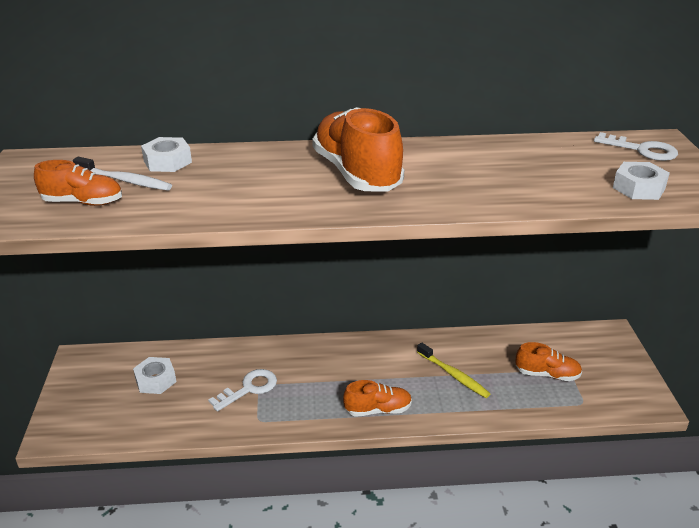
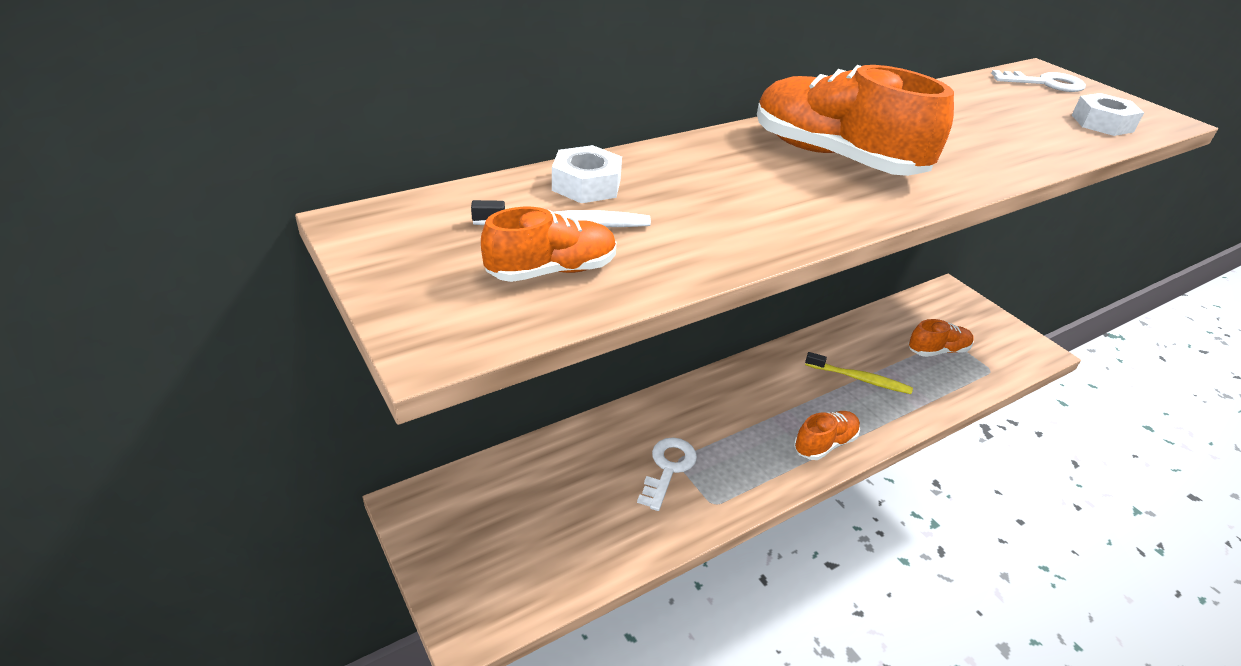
camera: 30 degrees left, 5 degrees up
(155, 380) = (545, 498): white nut -> none

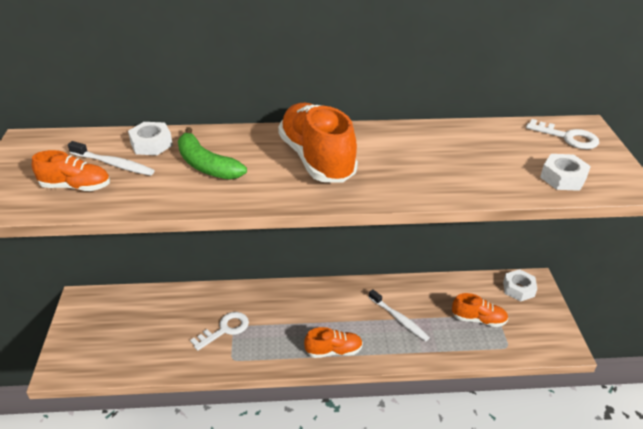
camera: 30 degrees right, 0 degrees up
(706, 195) = (206, 165): none -> green banana
(860, 379) = (399, 319): yellow toothbrush -> white toothbrush
(943, 304) = (518, 289): none -> white nut

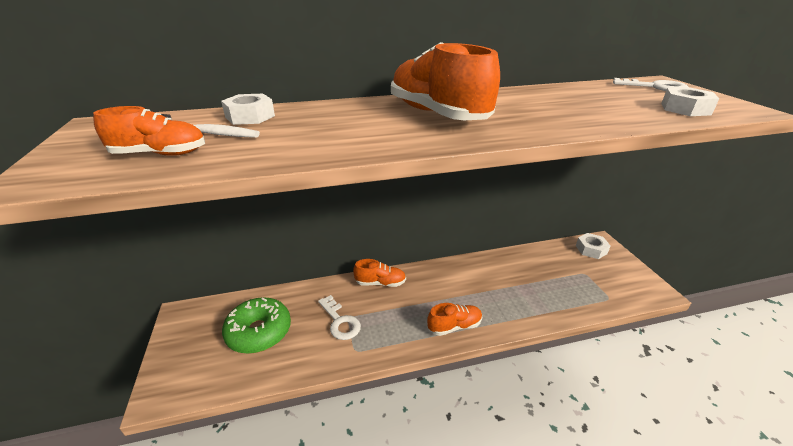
camera: 10 degrees left, 5 degrees down
(149, 328) = (259, 332): none -> green donut
(206, 165) = (319, 126): green banana -> none
(225, 329) = (340, 321): white key -> white key turned 105 degrees clockwise
(399, 319) = (503, 288): white toothbrush -> none
(478, 319) = (572, 278): orange shoe -> orange shoe (380, 283)

